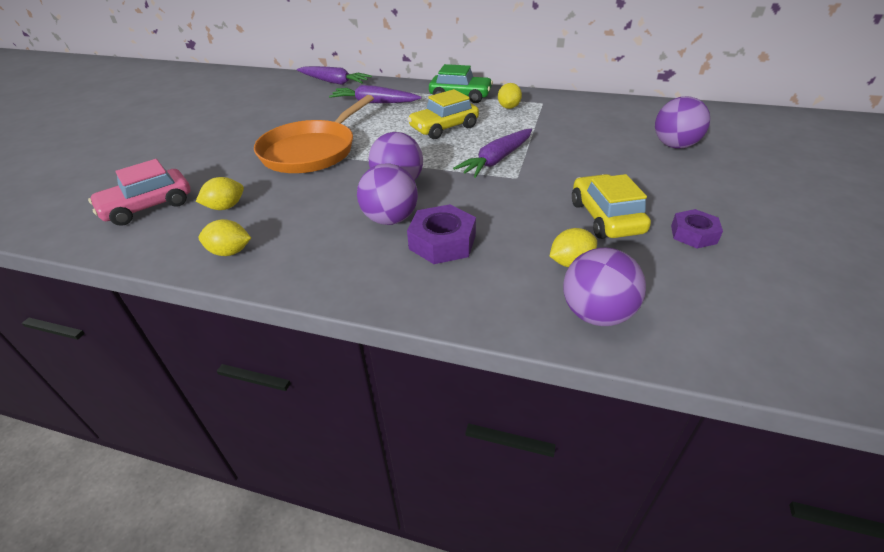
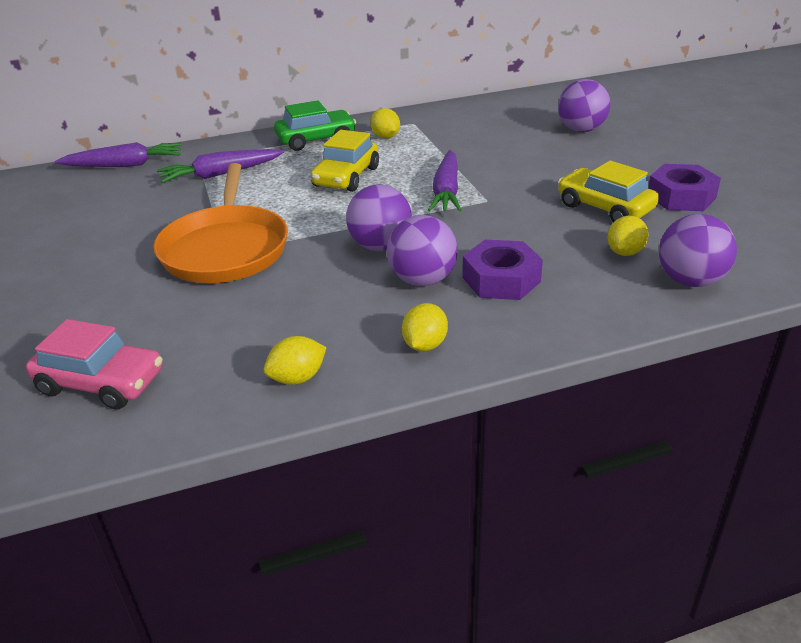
camera: 35 degrees left, 5 degrees down
(148, 206) = (101, 383): pink car -> pink car turned 90 degrees counterclockwise
(225, 207) = (214, 341): yellow lemon -> yellow lemon (425, 345)
(693, 234) = (681, 197): purple nut -> purple nut, size x1.51

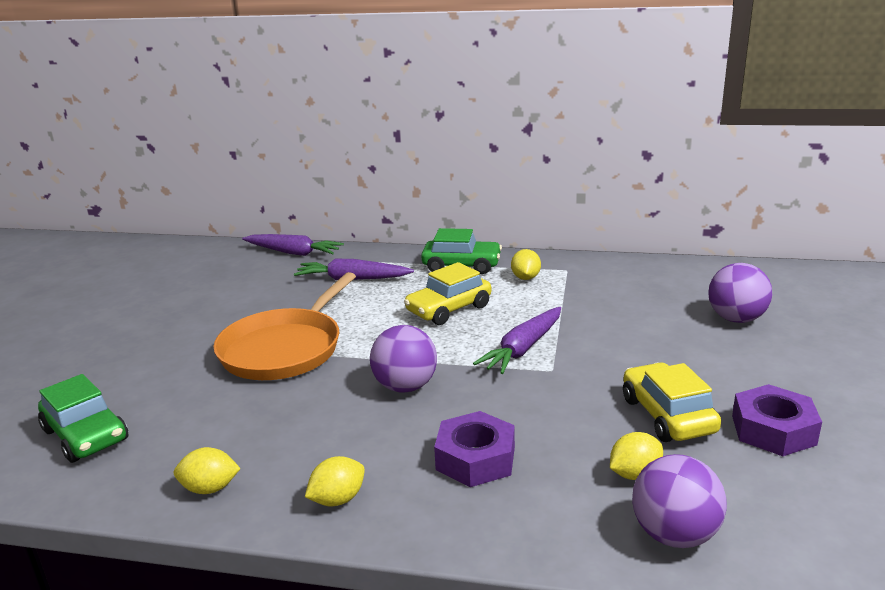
camera: 30 degrees right, 10 degrees down
(101, 383) = (85, 435): pink car -> green car
(422, 280) = (405, 433): purple ball -> none

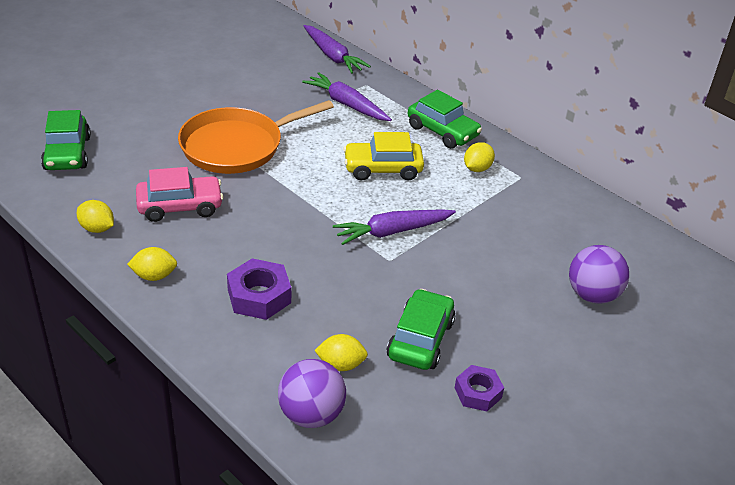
camera: 30 degrees right, 15 degrees up
(287, 423) = (180, 206): none -> pink car
(405, 386) = (278, 219): purple ball -> none
(667, 415) = (420, 339): yellow car -> green car
(773, 430) = (478, 392): purple nut -> purple nut, size x0.66

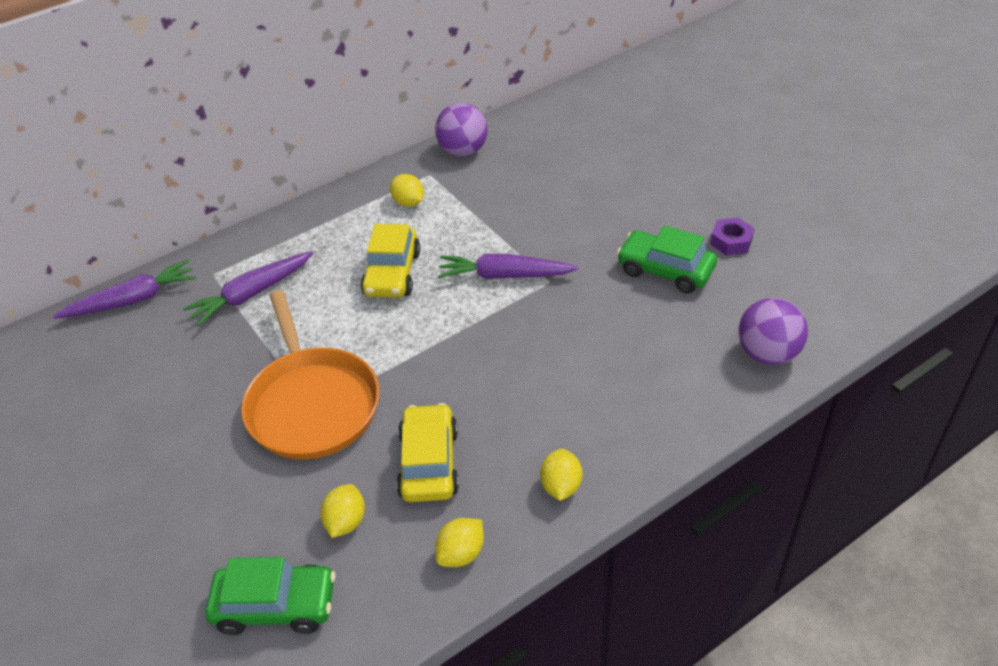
camera: 75 degrees left, 5 degrees up
(180, 206) = (429, 463): pink car -> yellow car
(259, 296) = (600, 388): purple nut -> none
(341, 364) = (701, 328): yellow lemon -> yellow lemon (346, 522)
(392, 231) = (504, 275): purple carrot -> purple carrot turned 105 degrees clockwise
(442, 131) = (333, 220): green car -> none
(592, 295) = (608, 157): purple ball -> purple ball (463, 151)

